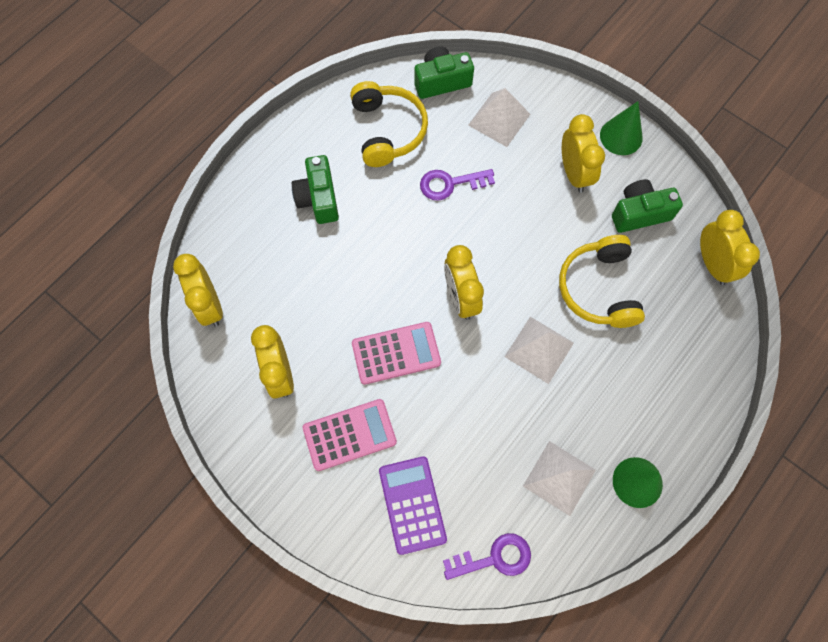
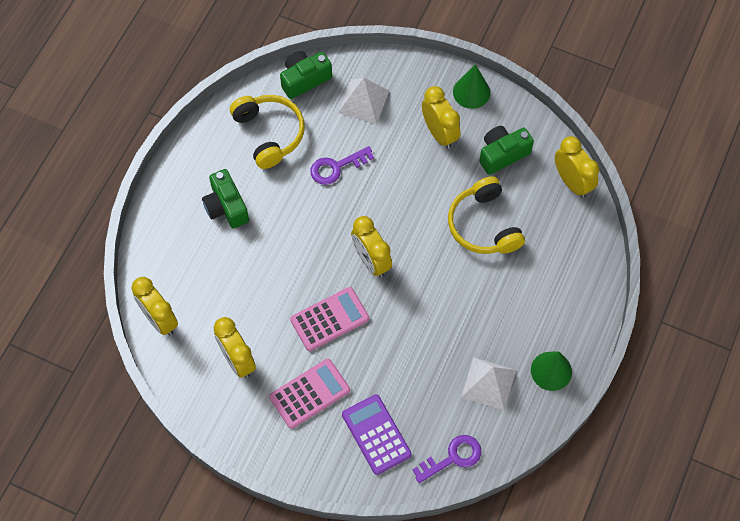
camera: 15 degrees left, 5 degrees down
(539, 349) = (447, 287): white pyramid -> none

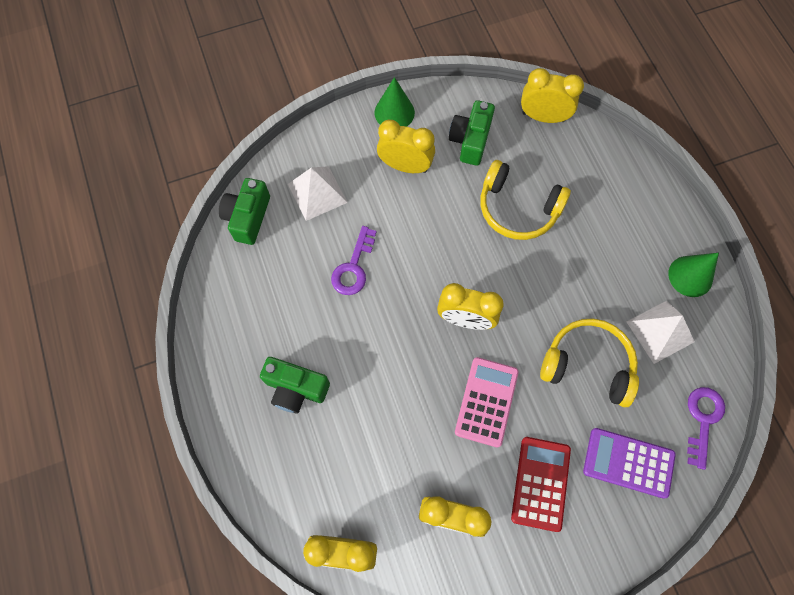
camera: 45 degrees left, 5 degrees up
(269, 134) = (266, 290): yellow headphones -> yellow headphones (587, 365)
(310, 394) = (540, 483): pink calculator -> red calculator

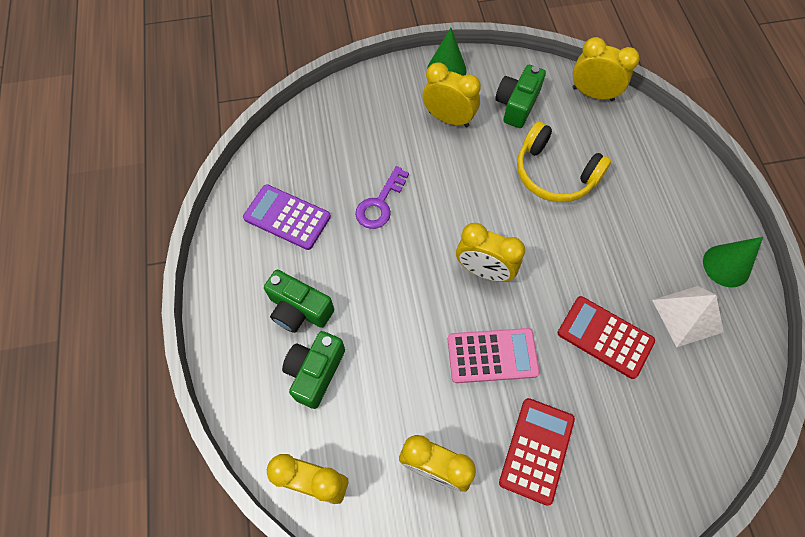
camera: 10 degrees right, 5 degrees down
(248, 217) = (287, 143): green camera -> green camera (315, 372)
(317, 193) = (358, 131): white pyramid -> none
(486, 402) = (492, 356): pink calculator -> pink calculator turned 60 degrees clockwise
(587, 365) = (605, 337): yellow headphones -> red calculator
(628, 462) = (636, 445): purple calculator -> purple calculator (287, 217)
(702, 420) = (723, 415): purple key -> none

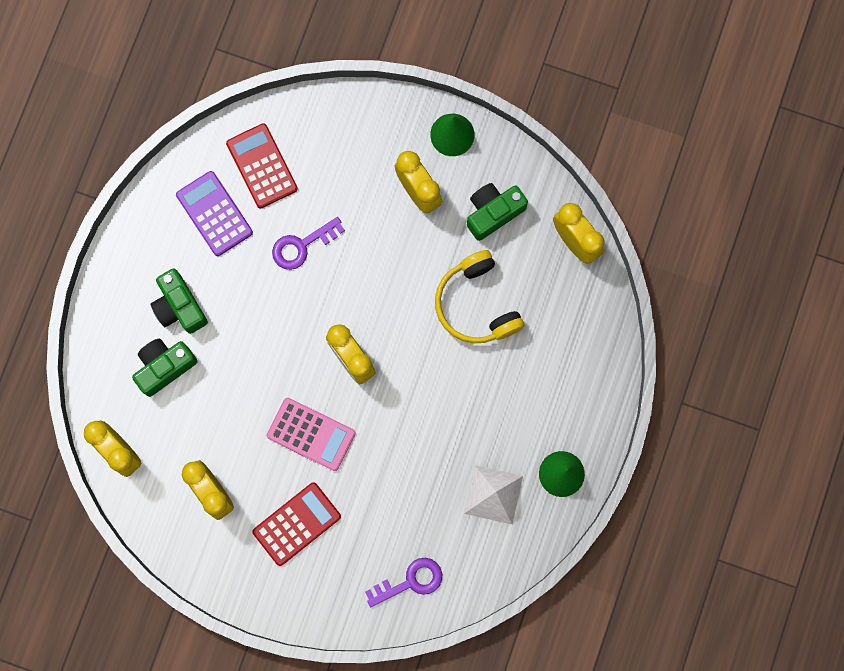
camera: 30 degrees right, 15 degrees up
(605, 337) = (412, 472): red calculator -> red calculator (262, 166)
(680, 441) = (410, 581): none -> purple key

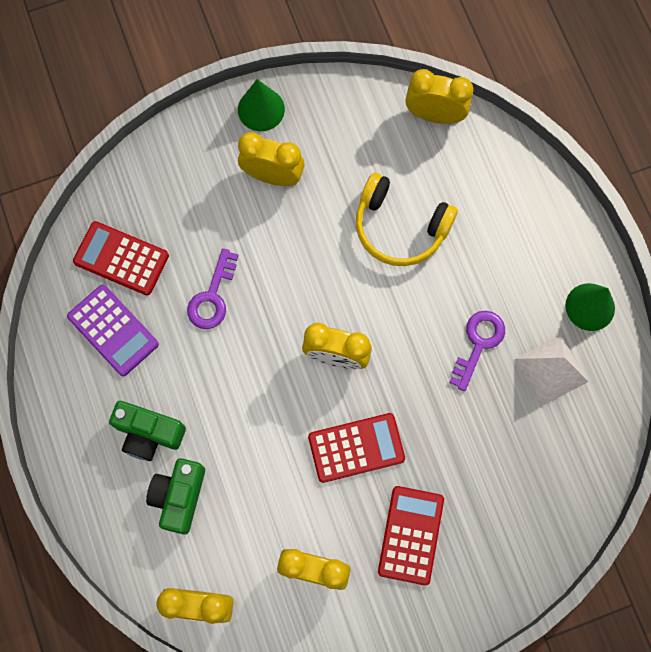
camera: 40 degrees left, 5 degrees down
(214, 214) = (113, 330): purple calculator -> purple calculator turned 150 degrees counterclockwise
(311, 434) = (356, 448): pink calculator -> red calculator
(410, 581) = (549, 501): purple key -> purple key (478, 344)
(493, 213) = (349, 144): green camera -> none

